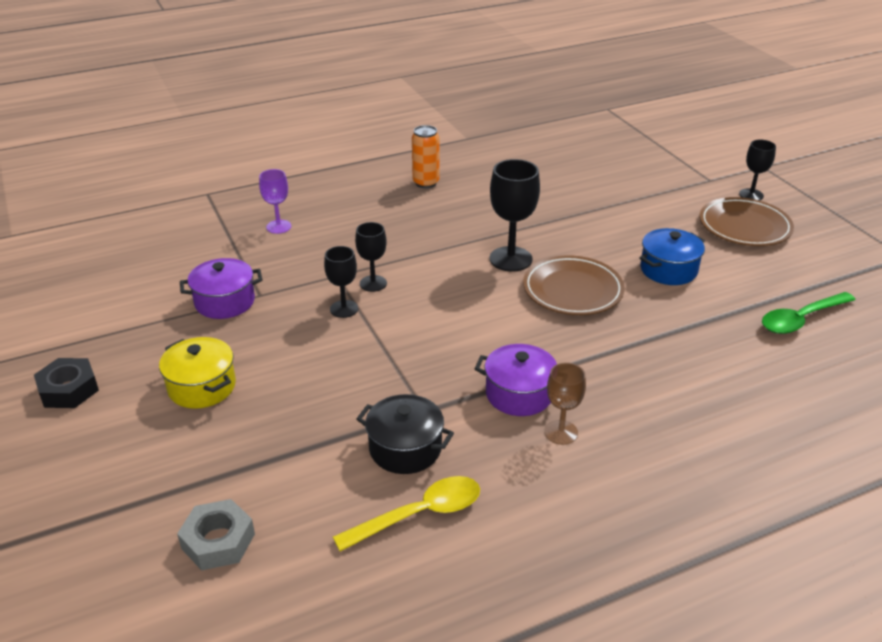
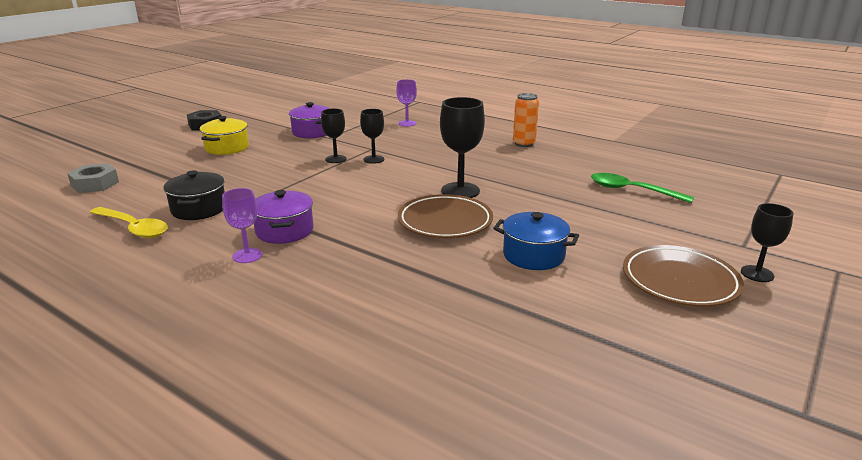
camera: 60 degrees right, 10 degrees down
(561, 432) = (247, 255): brown goblet -> purple goblet
(801, 319) = (537, 346): green spoon -> green spoon (632, 191)

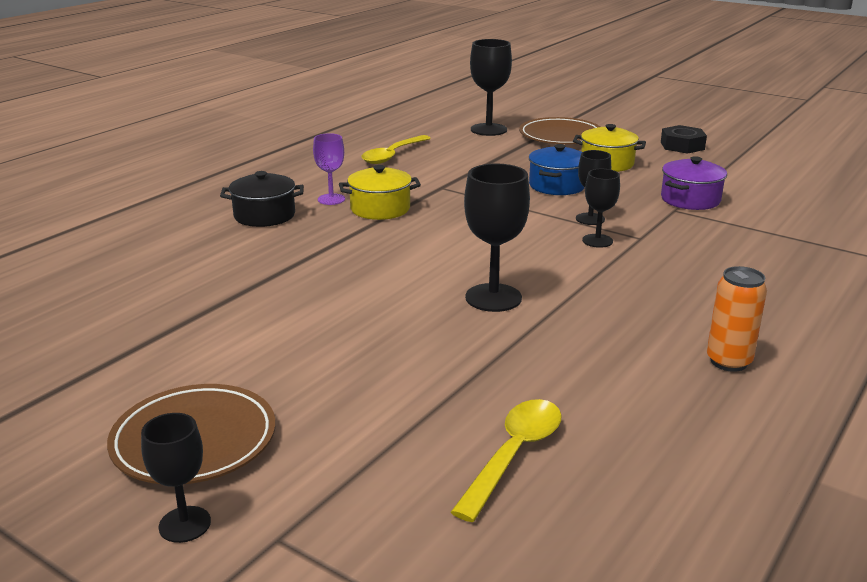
camera: 90 degrees right, 0 degrees up
(95, 184) = (488, 130): grey nut -> black goblet
(199, 209) = (432, 171): black pot -> black pot (264, 215)
(284, 231) = (380, 209): purple pot -> yellow pot
(407, 123) = (777, 259): purple goblet -> none
(445, 221) = (395, 286): brown plate -> brown plate (560, 136)
(533, 255) = (295, 338): blue pot -> blue pot (557, 186)
(632, 191) = (513, 455): green spoon -> yellow spoon

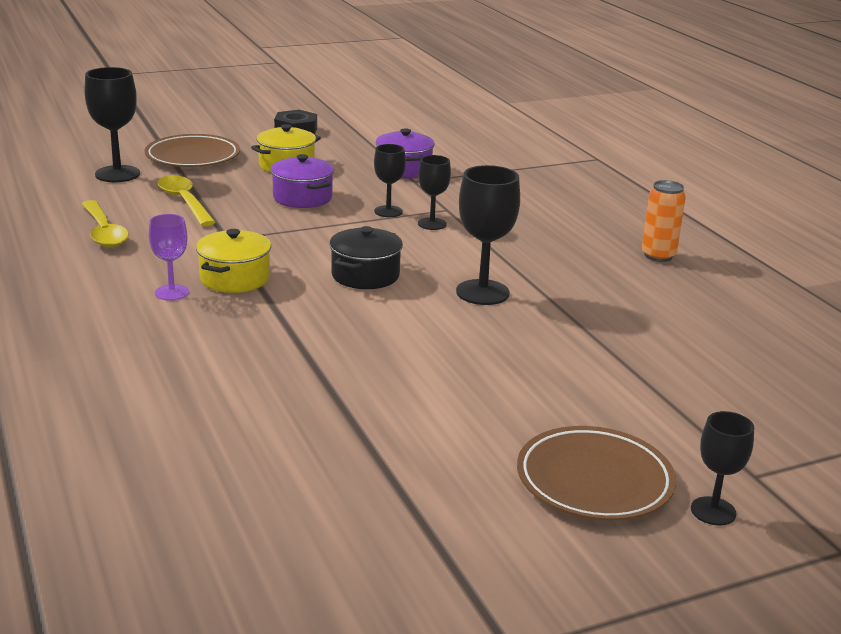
camera: 60 degrees left, 0 degrees up
(264, 215) = (159, 335): black pot -> black pot (365, 275)
(513, 455) = (714, 361): yellow spoon -> yellow spoon (184, 202)
(557, 186) = (302, 198): blue pot -> purple pot

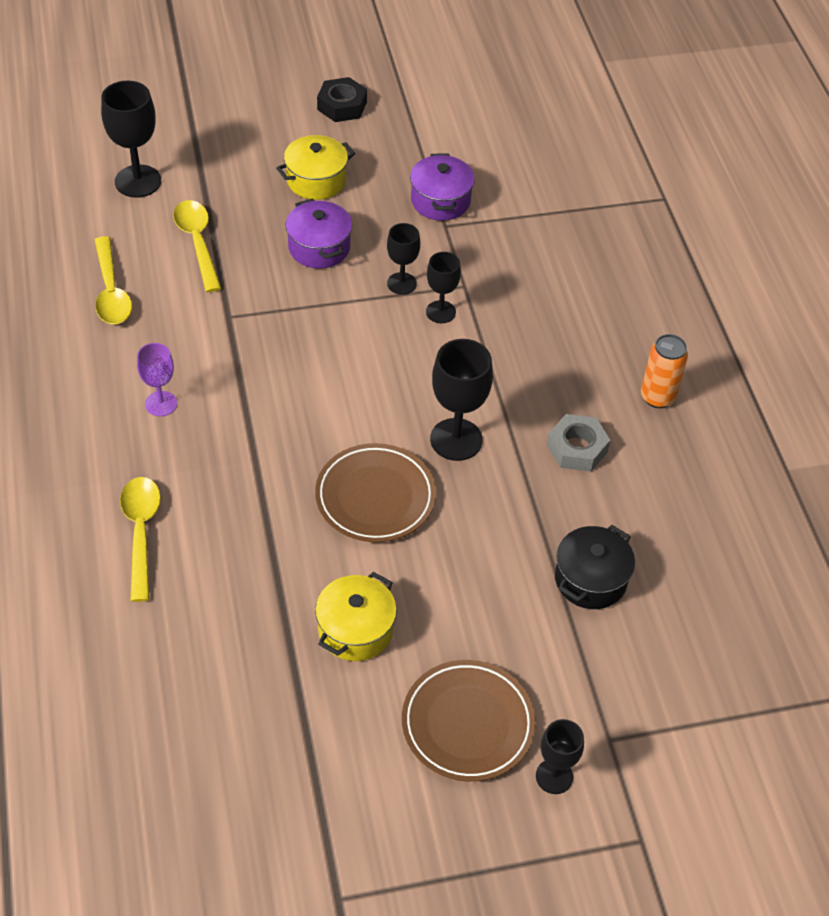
camera: 10 degrees right, 25 degrees up
(171, 376) = (141, 533): none -> yellow spoon
(193, 157) = (220, 153): brown plate -> brown plate (375, 497)
(235, 278) = (223, 387): yellow pot -> yellow pot (355, 630)
(365, 275) = (349, 397): black pot -> black pot (590, 579)
(602, 289) = (577, 448): none -> grey nut

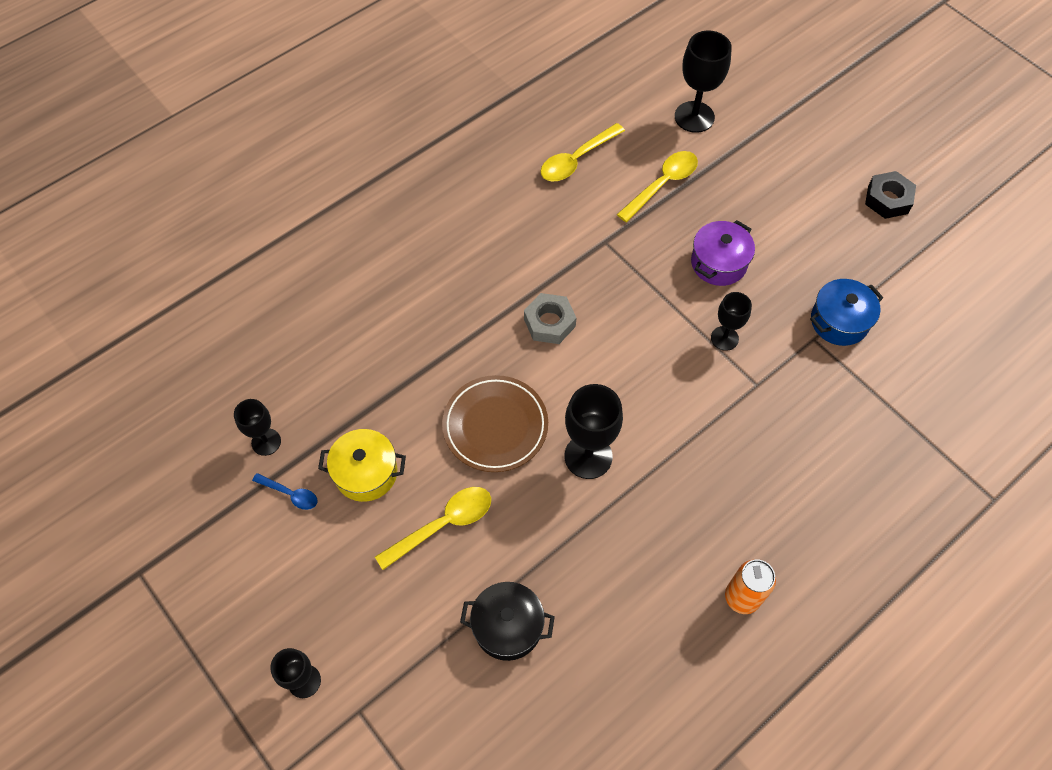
camera: 65 degrees right, 10 degrees up
(141, 533) = (375, 294): yellow spoon -> yellow spoon (443, 525)
(161, 404) = (494, 244): purple goblet -> none
(316, 180) = (789, 225): yellow pot -> none
(335, 710) = (290, 494): none -> blue spoon
(440, 201) = (839, 321): purple pot -> blue pot
(440, 312) = (715, 381): black goblet -> black goblet (266, 442)
(467, 724) = (321, 593): brown plate -> none
(577, 448) = (639, 554): grey nut -> grey nut (549, 322)

